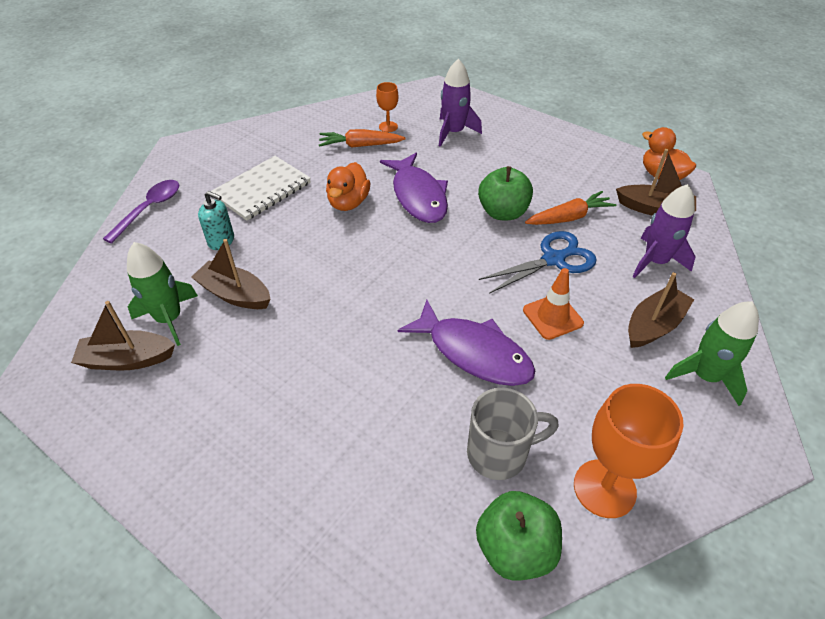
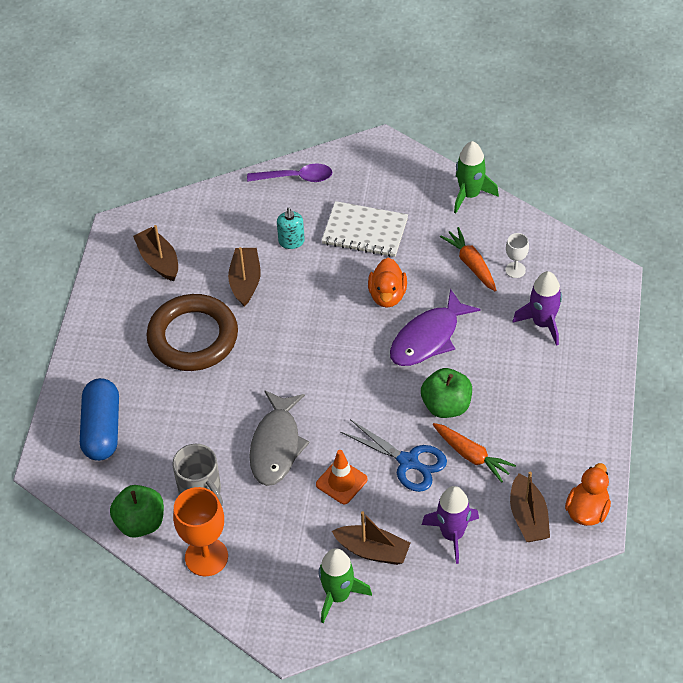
camera: 65 degrees right, 5 degrees up
(169, 319) = (203, 260): green rocket -> green rocket (470, 194)
(266, 370) = (193, 337): none -> brown ring
(329, 534) = (102, 429): none -> blue capsule
(348, 202) = (387, 295): orange duck -> orange duck turned 75 degrees counterclockwise
(388, 127) = (515, 270): orange goblet -> white goblet
(474, 352) = (276, 445): purple fish -> grey fish

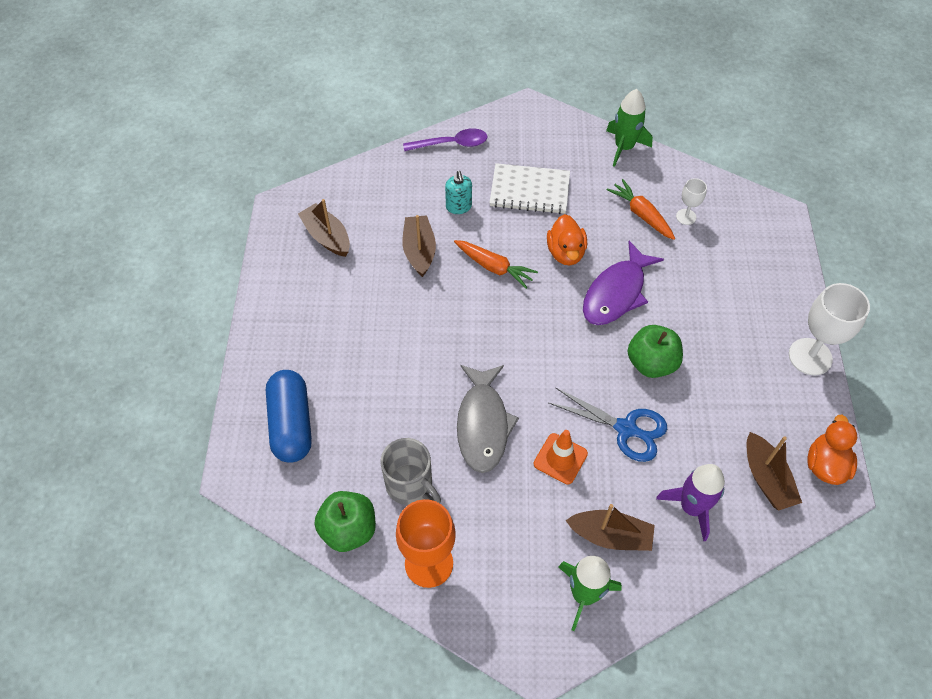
camera: 10 degrees left, 5 degrees up
(193, 337) = (374, 314): brown ring -> none
(472, 456) = (690, 415): orange carrot -> orange carrot (494, 267)
(542, 323) = (726, 268): purple rocket -> none
(601, 413) = (810, 356): none -> white goblet

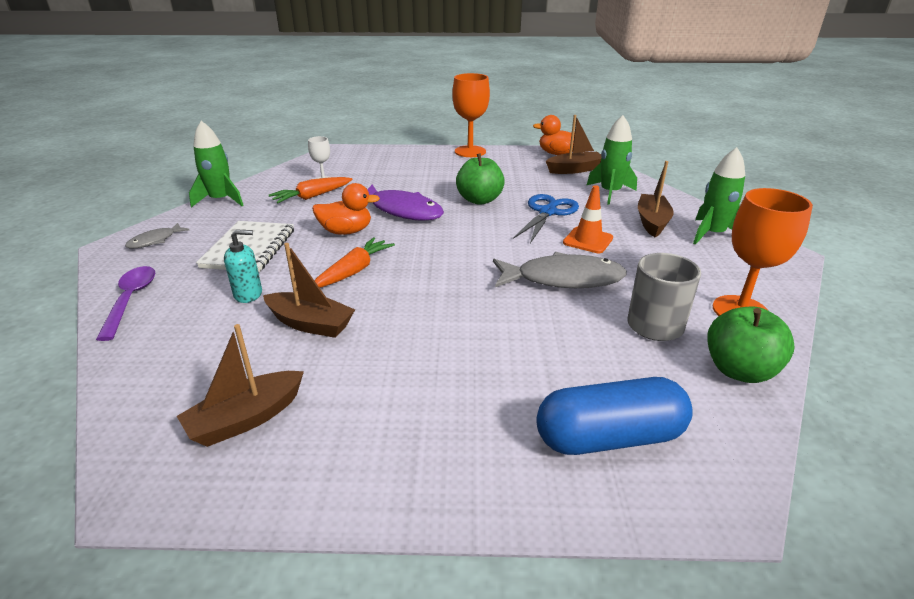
camera: 90 degrees left, 25 degrees down
(419, 251) = (310, 324): brown boat -> brown boat turned 150 degrees counterclockwise
(540, 128) = (155, 241): none -> grey fish
(691, 507) = (610, 193): purple rocket -> green rocket
(810, 356) = (470, 151): white goblet -> orange goblet

